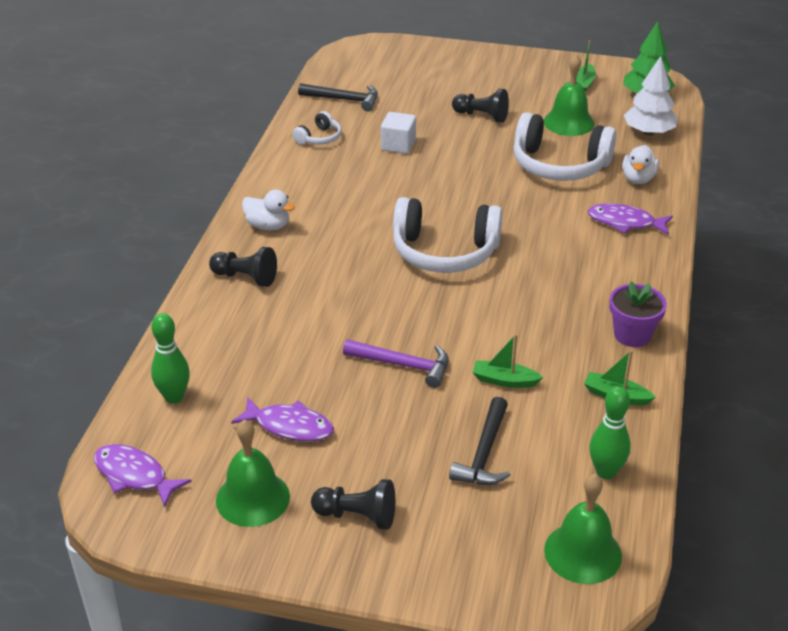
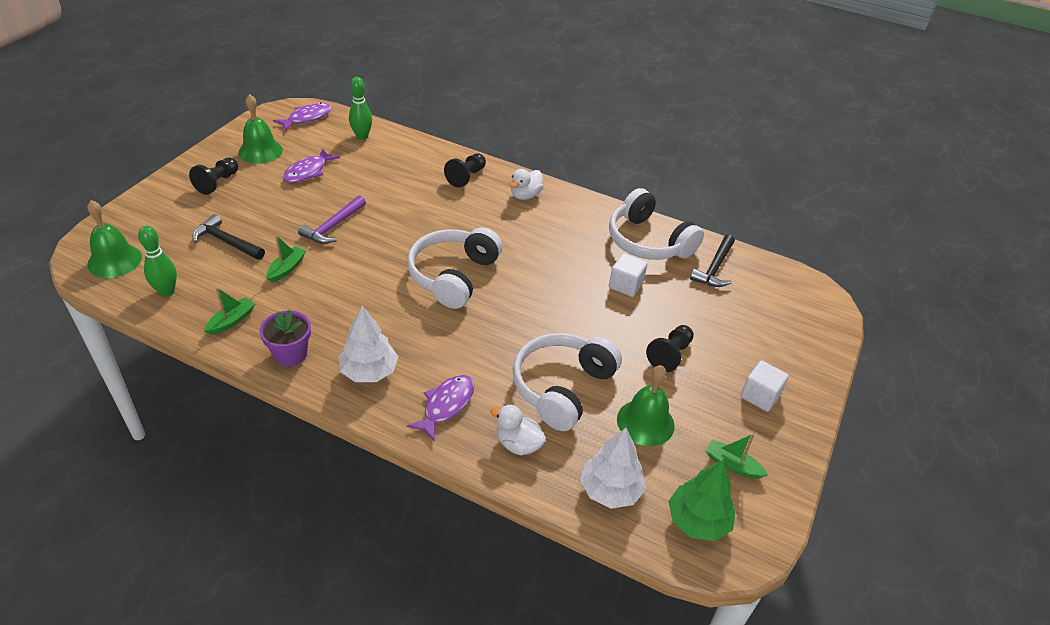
camera: 100 degrees right, 5 degrees up
(319, 138) = (648, 241): white headphones -> white headphones, size x2.11
(502, 74) = (760, 396): none -> white cube
(618, 276) = (369, 371): none -> white tree

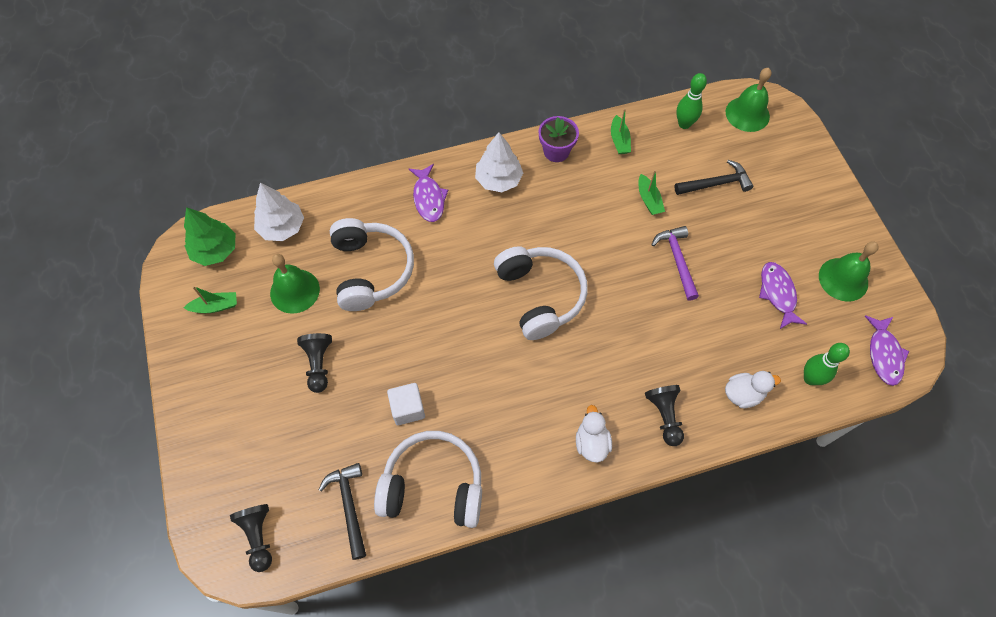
camera: 140 degrees right, 20 degrees up
(217, 183) = (810, 221): black pawn -> black pawn (258, 537)
(518, 444) = (361, 210): white duck -> white duck (743, 394)
(760, 396) = (226, 383): white cube -> none

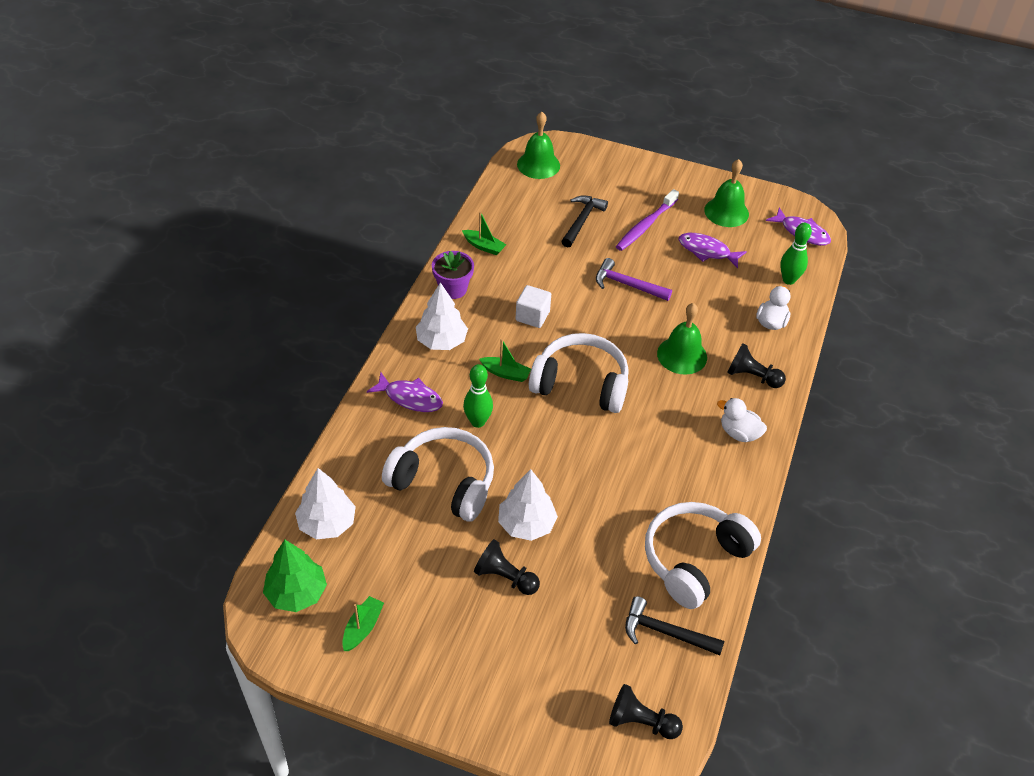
camera: 55 degrees left, 15 degrees down
(295, 291) = (409, 552): green bell -> green bell (682, 355)
(375, 347) = (526, 524): none -> white tree
(408, 408) = (607, 535): white cube -> white cube (532, 316)
(649, 200) = (557, 265): green boat -> green boat (505, 373)
(684, 124) = (509, 202): green bowling pin -> green bowling pin (478, 422)
(759, 230) = (645, 225): none -> purple toothbrush

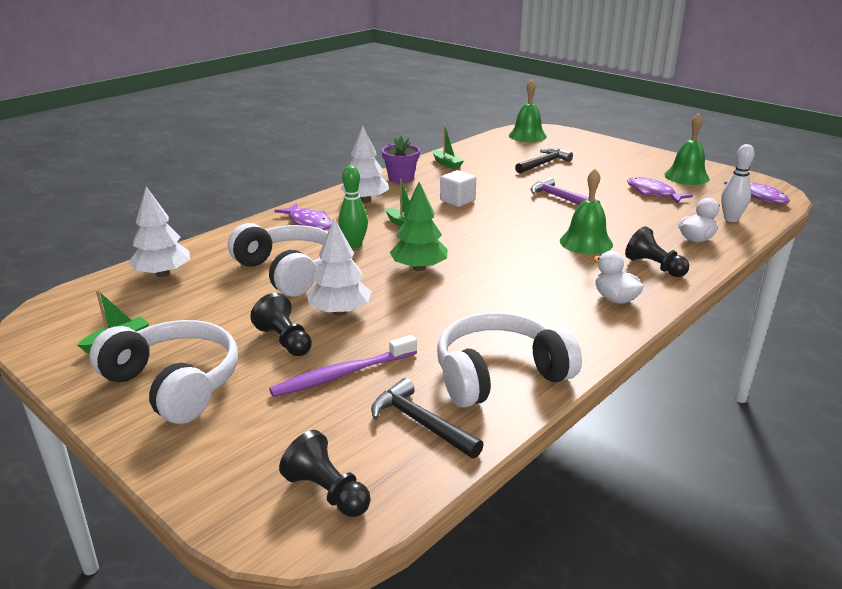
camera: 25 degrees right, 20 degrees down
(296, 593) = (89, 307): green tree -> green tree (419, 268)
(581, 384) = (470, 241): white headphones -> white headphones (174, 384)
(645, 225) = (601, 173): purple toothbrush -> purple toothbrush (342, 374)
(788, 280) = (731, 219): green bowling pin -> white bowling pin

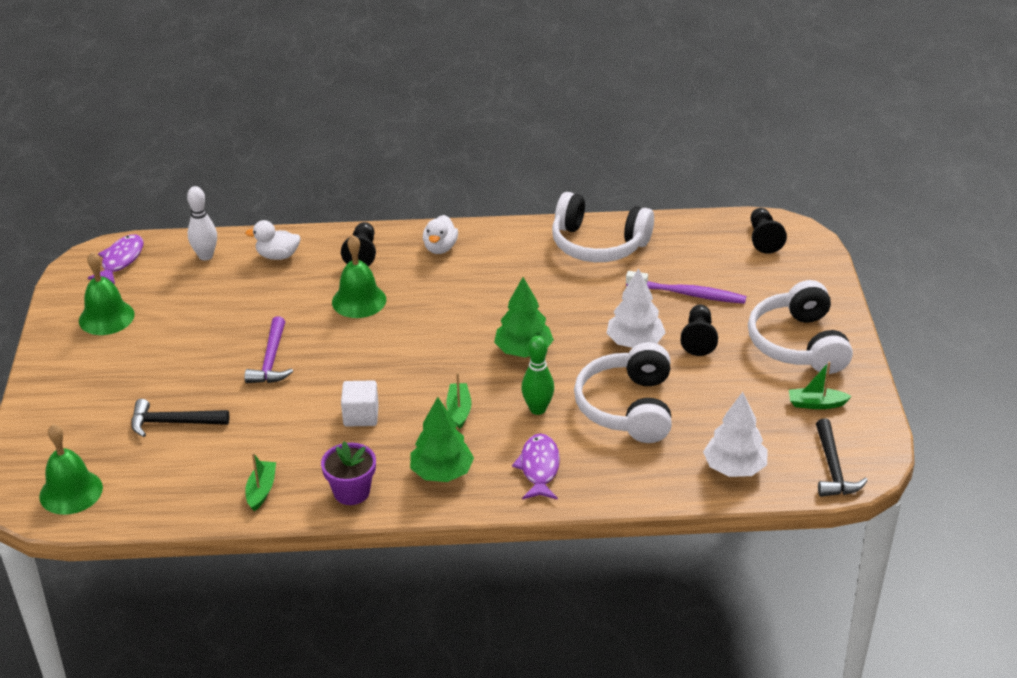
camera: 135 degrees left, 10 degrees up
(365, 200) = (442, 472): white tree -> green tree
(421, 423) = (678, 244): black hammer -> black hammer (833, 468)
(653, 193) = (184, 317): purple fish -> none

